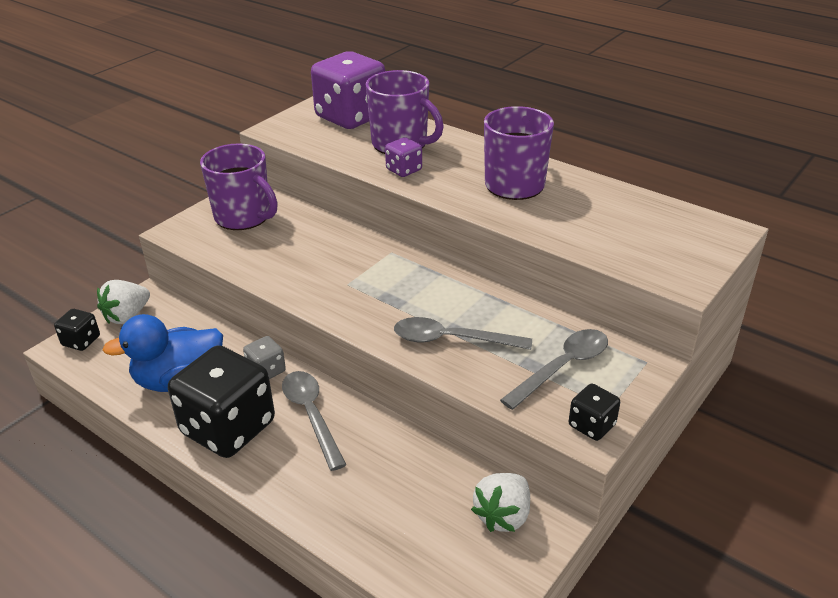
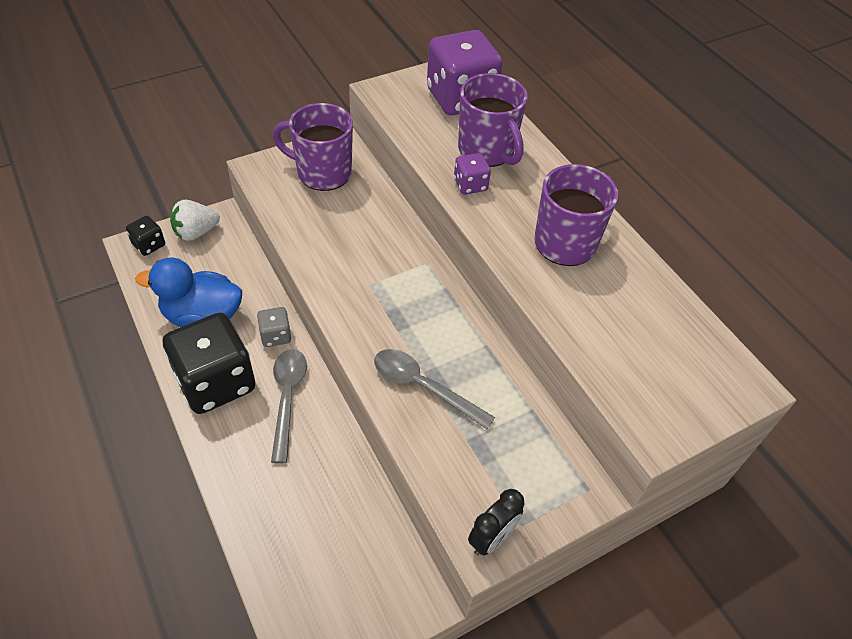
camera: 20 degrees right, 15 degrees up
(244, 217) = (322, 173): purple mug -> purple mug turned 135 degrees clockwise
(503, 516) = (387, 573): white strawberry -> none
(562, 367) = (505, 461): grey spoon -> none
(591, 425) = (491, 538): black dice -> black clock

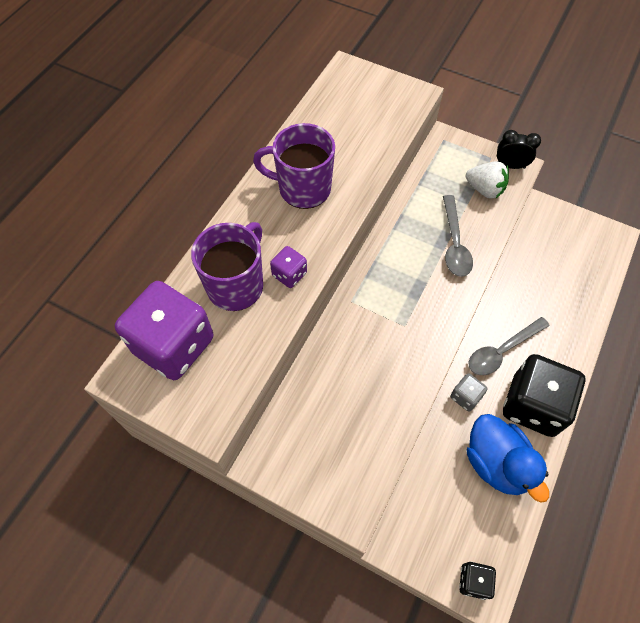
camera: 120 degrees left, 10 degrees up
(196, 232) = (427, 551): white strawberry -> white strawberry (484, 189)
(322, 173) = (314, 447): purple mug -> none

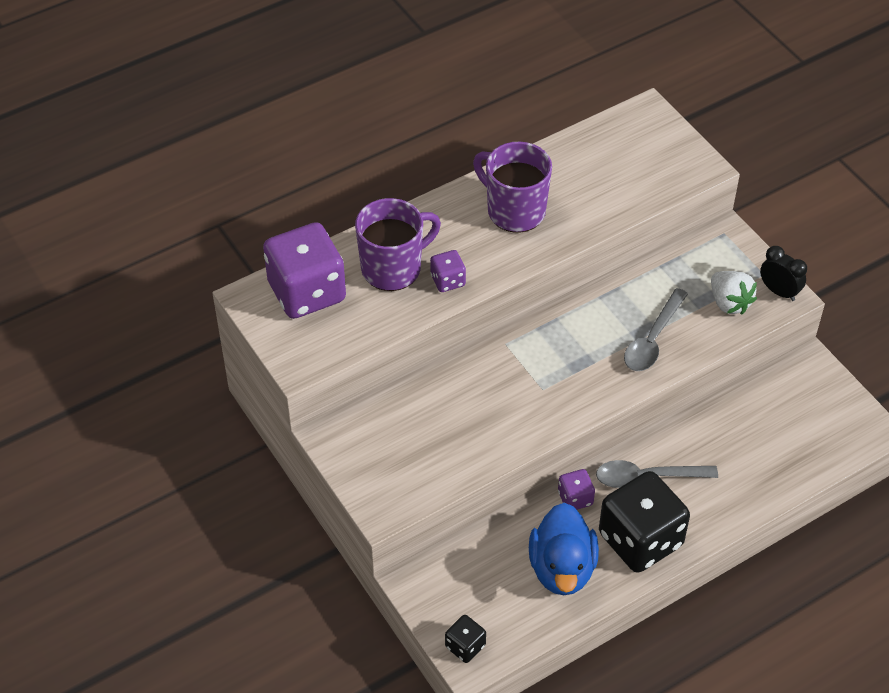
camera: 30 degrees right, 10 degrees down
(465, 397) = (575, 498): grey dice -> purple dice

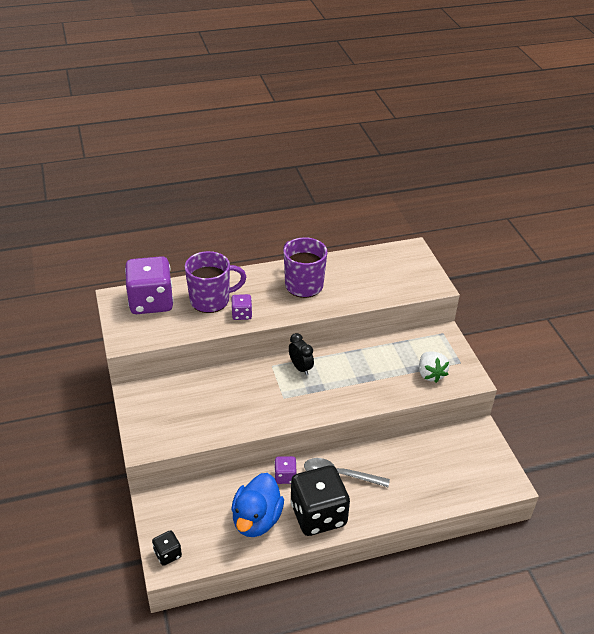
camera: 15 degrees right, 10 degrees down
(652, 339) = (369, 385): grey spoon -> none
(779, 291) = (467, 375): black clock -> black clock (300, 368)

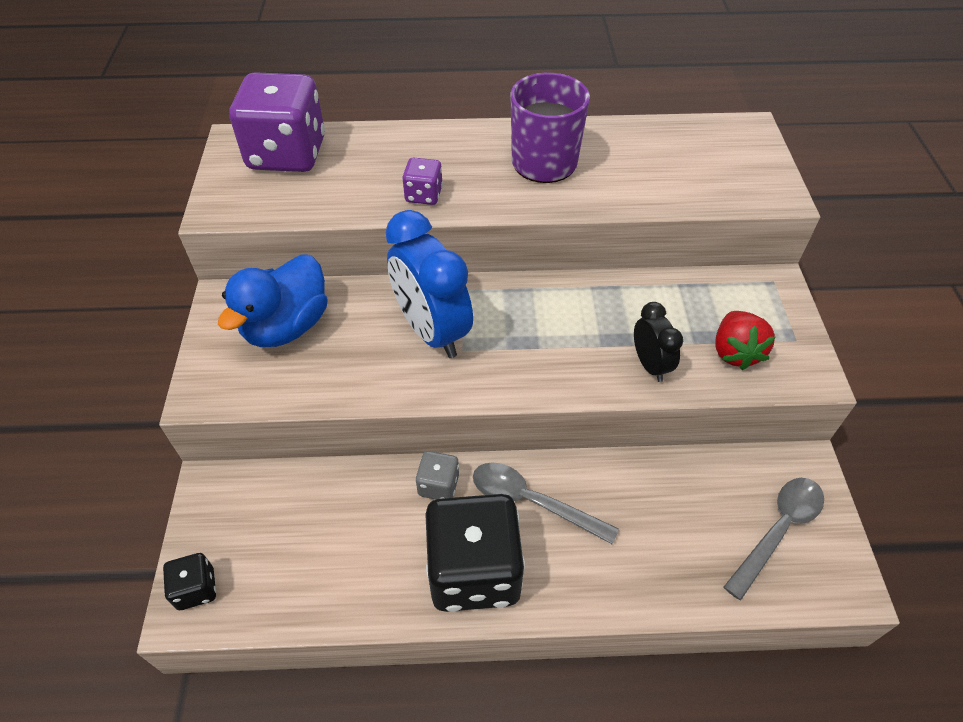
camera: 15 degrees right, 10 degrees up
(211, 300) = (382, 165): purple mug -> none
(256, 519) = (365, 556): blue duck -> blue duck (286, 326)
(263, 391) = (432, 331): none -> blue clock
(285, 476) = (438, 485): purple dice -> grey dice
(300, 368) = (508, 302): black clock -> black clock (650, 365)
(430, 374) = (735, 352): white strawberry -> red strawberry
(472, 464) = (778, 530): none -> grey spoon

